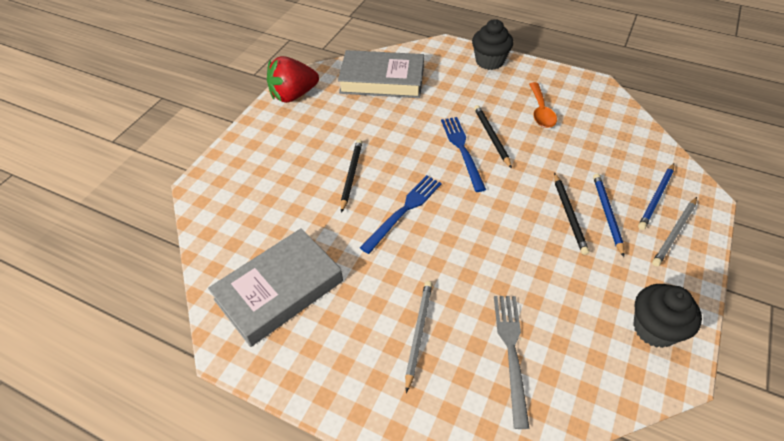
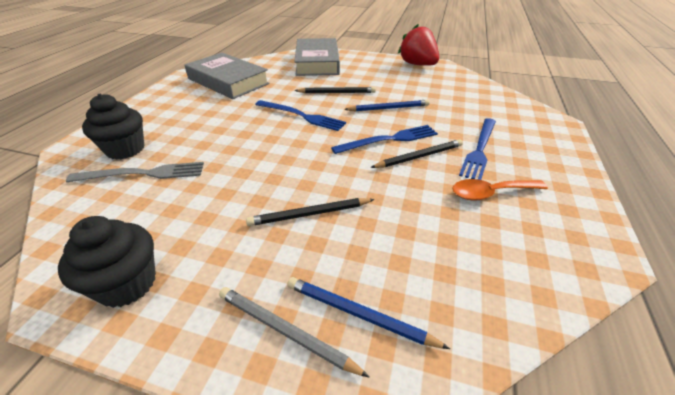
camera: 80 degrees right, 10 degrees down
(382, 80) = (466, 94): grey book -> grey book (317, 62)
(418, 333) = (178, 130): grey pencil -> none
(483, 100) = (479, 149): none -> blue fork
(489, 61) = (559, 151): black cupcake -> black cupcake (125, 149)
(607, 214) = (315, 250): blue pencil -> blue pencil (388, 108)

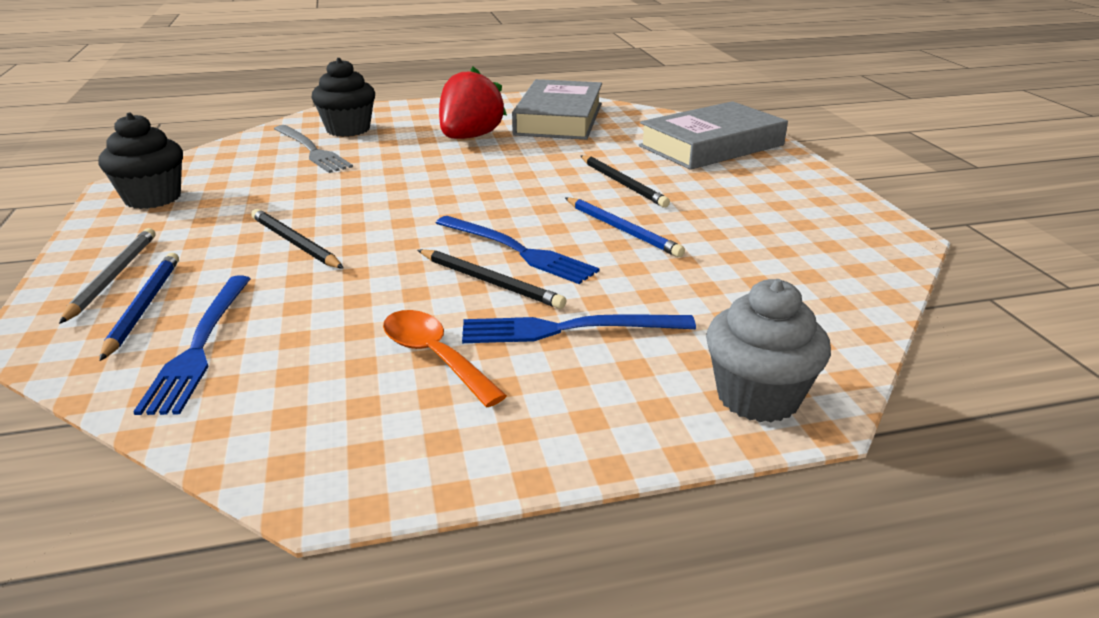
camera: 60 degrees right, 10 degrees down
(302, 116) = (518, 181): blue fork -> blue fork (200, 345)
(417, 65) = (852, 217): red strawberry -> red strawberry (470, 137)
(548, 127) = (758, 397): none -> grey cupcake

